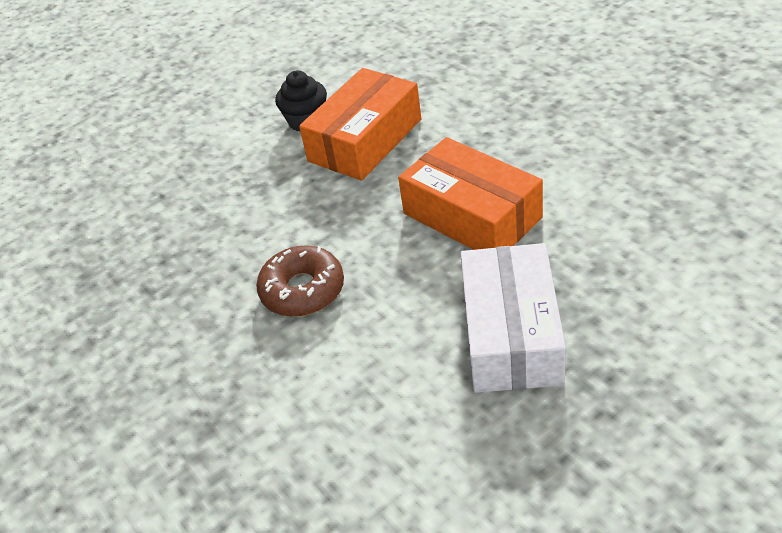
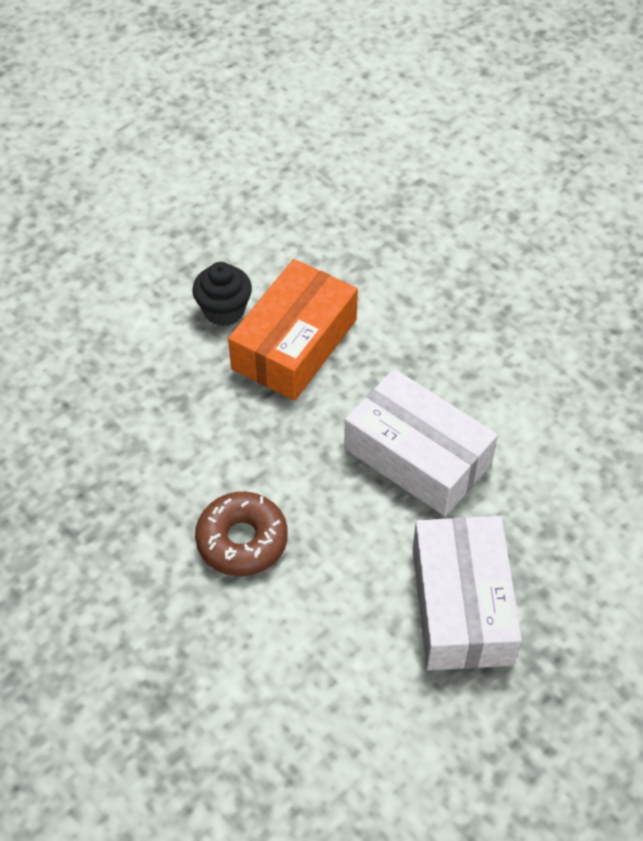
camera: 10 degrees left, 10 degrees up
(472, 216) = (417, 456): orange box -> white box

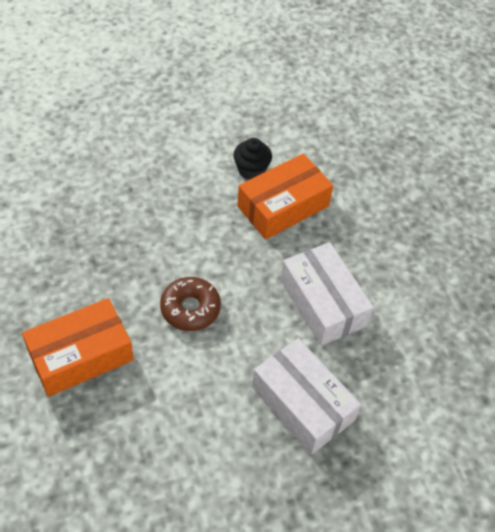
camera: 20 degrees right, 0 degrees up
(122, 674) = (81, 356): none -> orange box
(462, 605) = (303, 403): white box -> white box turned 60 degrees counterclockwise

